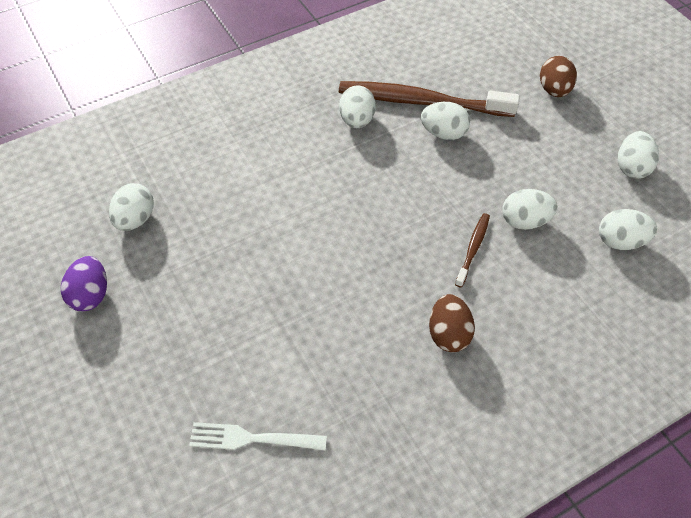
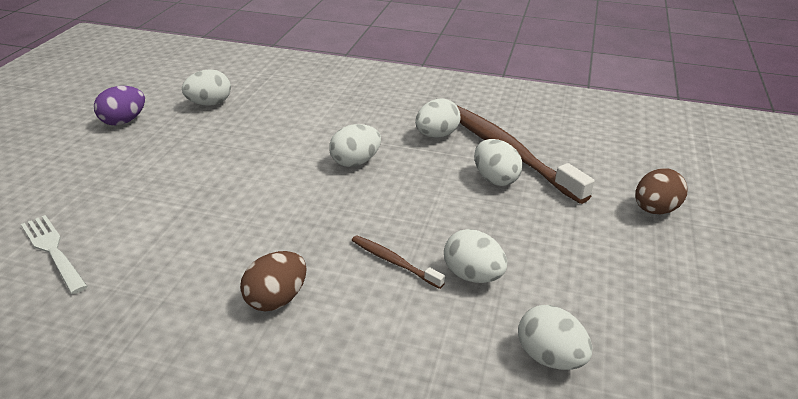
camera: 45 degrees right, 20 degrees down
(473, 249) = (394, 262): brown toothbrush -> brown toothbrush turned 120 degrees counterclockwise
(632, 167) = (658, 312): white egg -> white egg (355, 162)

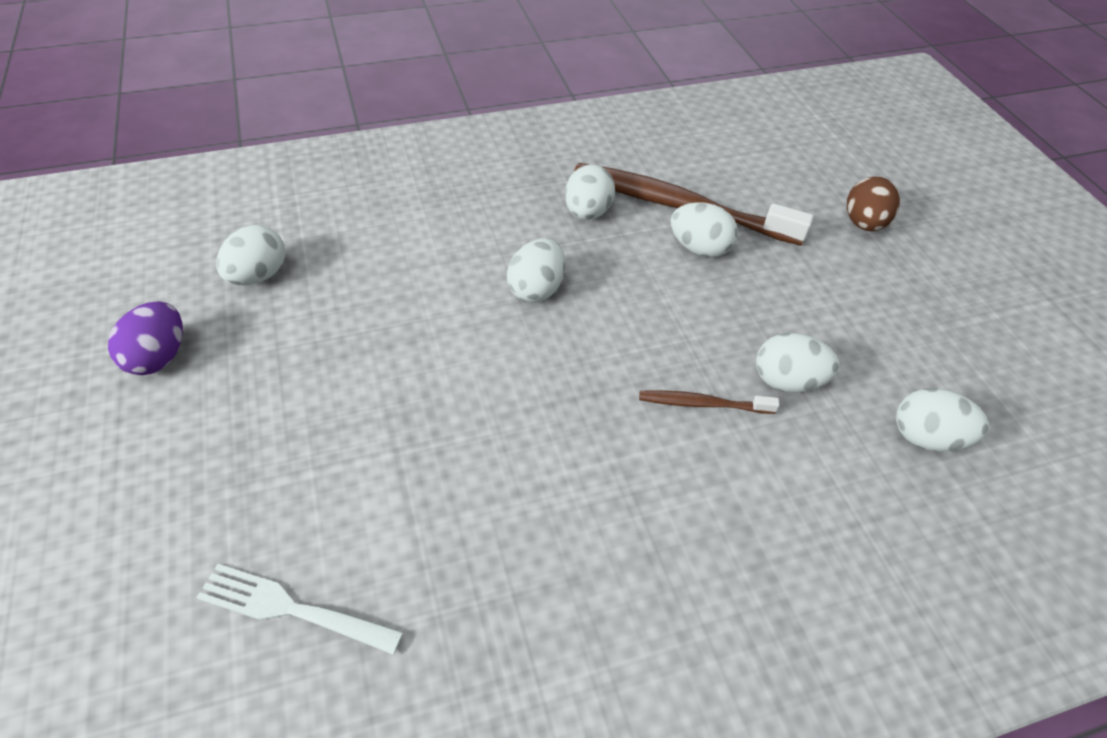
camera: 35 degrees left, 15 degrees up
(276, 299) = (635, 517): brown egg -> none

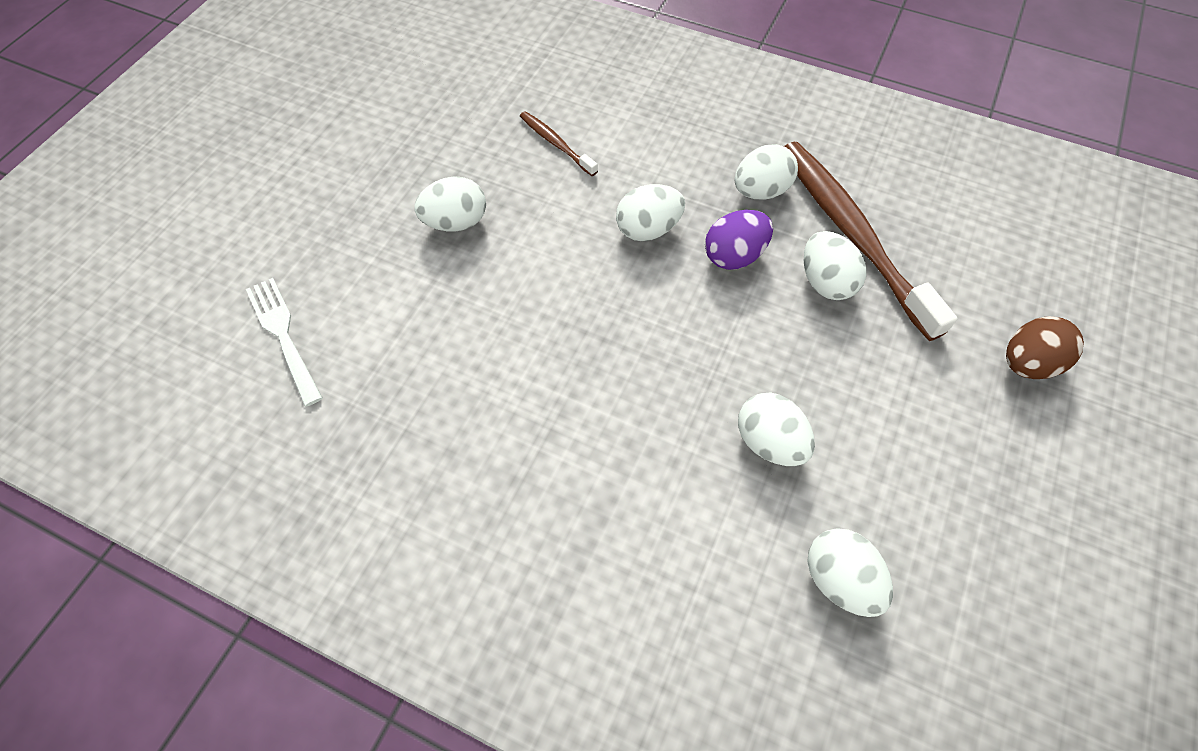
camera: 45 degrees right, 10 degrees up
(159, 357) = (362, 121): purple egg -> purple egg (734, 256)
(258, 276) = (469, 99): white egg -> white egg (456, 222)
(703, 404) = (676, 407): brown toothbrush -> brown toothbrush (556, 143)

